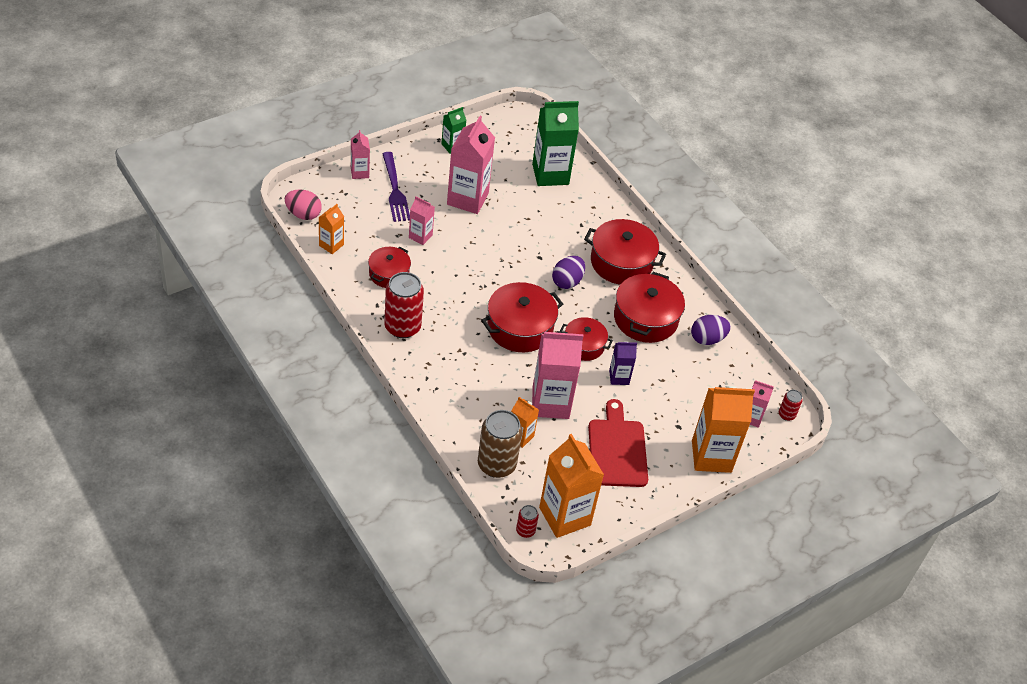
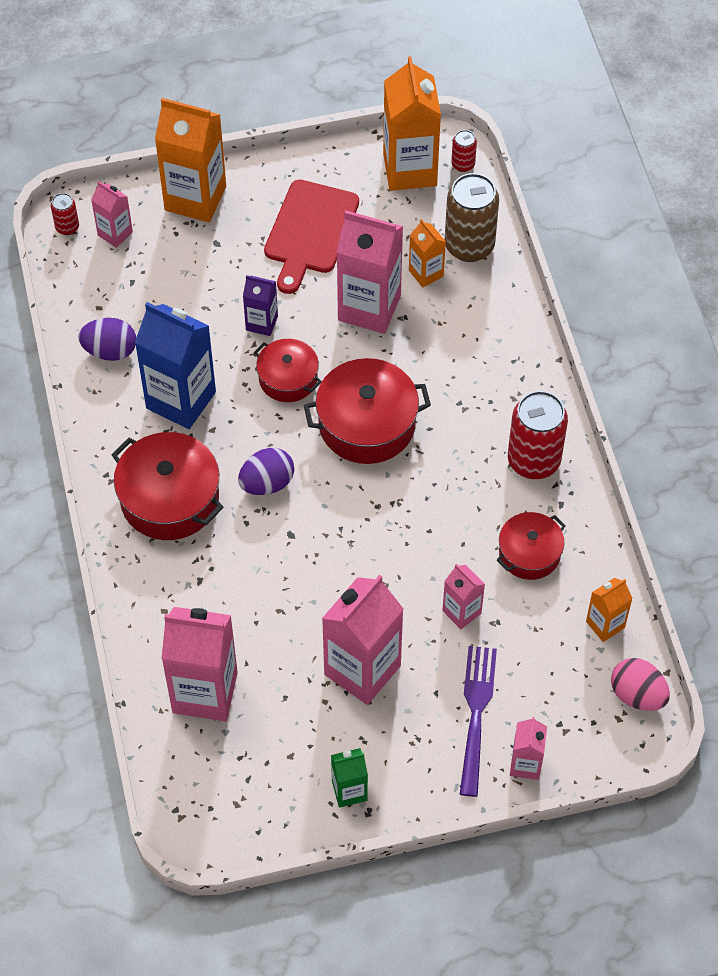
camera: 155 degrees left, 10 degrees up
(550, 174) = (205, 692): green carton -> pink carton
(645, 318) = (181, 400): red pot -> blue carton

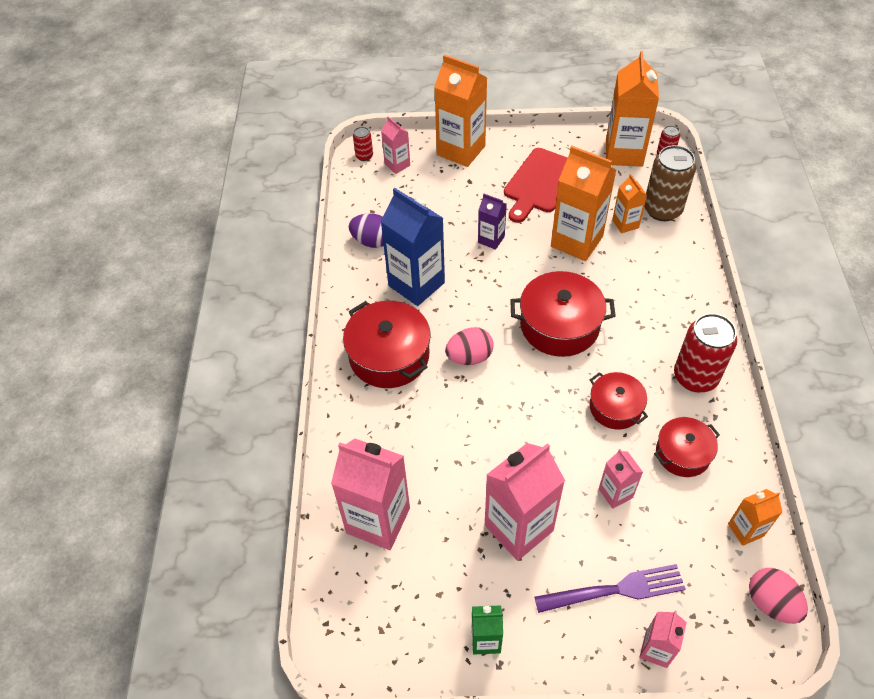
camera: 15 degrees right, 5 degrees down
(267, 483) = (469, 357): purple egg -> pink egg
(288, 378) = (503, 282): red pot -> red pot (615, 407)
(369, 308) = (576, 241): pink carton -> orange carton
(476, 714) = (615, 590): purple fork -> purple fork turned 60 degrees clockwise

